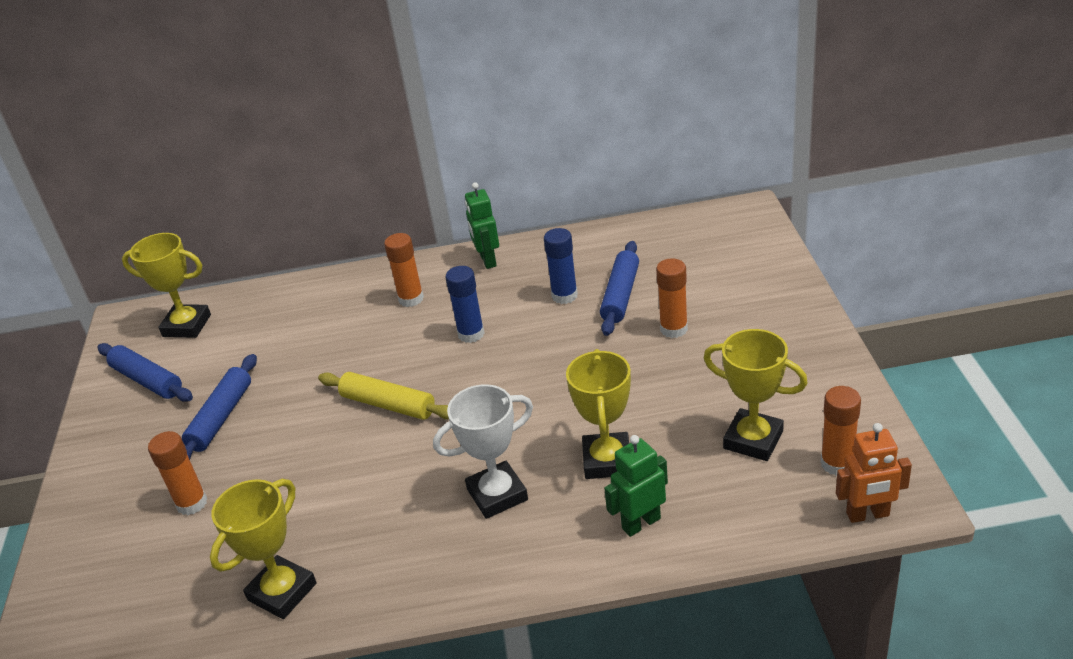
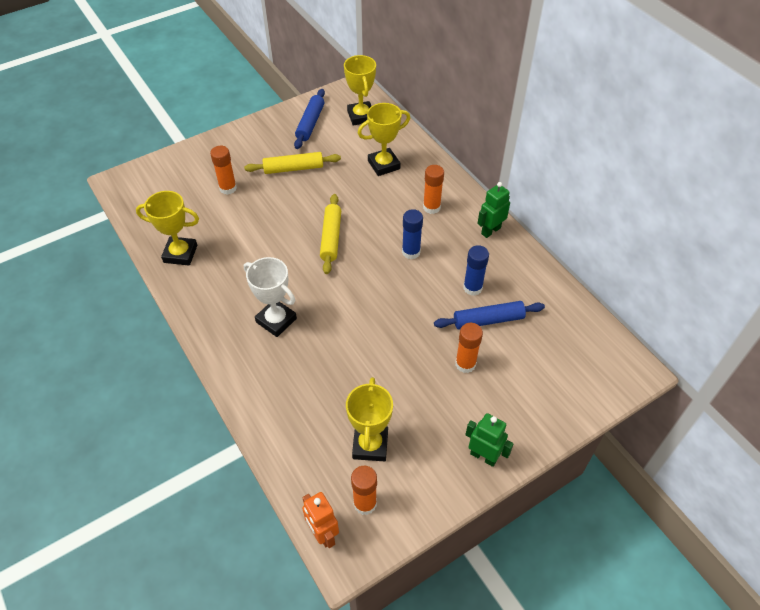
camera: 60 degrees right, 15 degrees up
(221, 417) = (293, 168): blue rolling pin -> yellow rolling pin
(607, 461) = (322, 367): yellow trophy -> yellow trophy (383, 165)
(641, 523) = (276, 402): green robot -> green robot (483, 456)

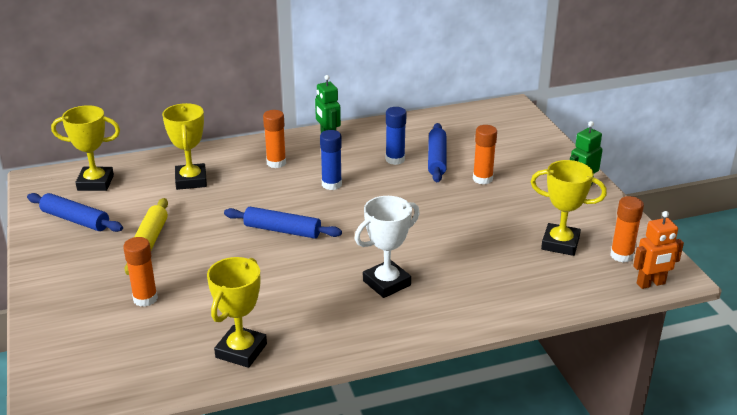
camera: 75 degrees left, 20 degrees down
(331, 238) = (282, 230): yellow rolling pin -> blue rolling pin

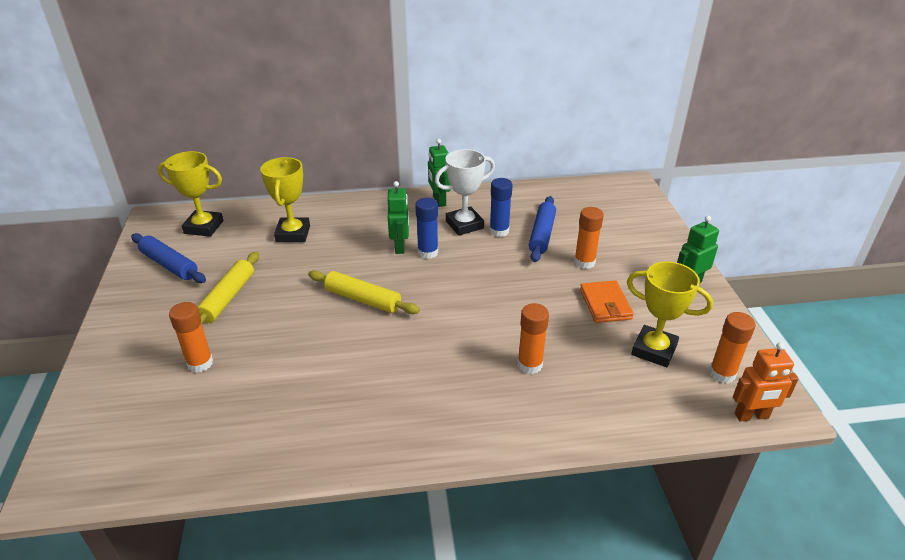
camera: 10 degrees right, 5 degrees up
(241, 351) = (273, 442): yellow trophy -> none
(276, 163) = (380, 223): orange glue stick -> orange glue stick (530, 365)
(282, 230) = (363, 299): blue rolling pin -> yellow rolling pin
(303, 182) = (400, 247): none -> green robot
(386, 283) = (452, 376): white trophy -> white trophy (464, 225)
(509, 212) = (605, 304): none -> orange wallet

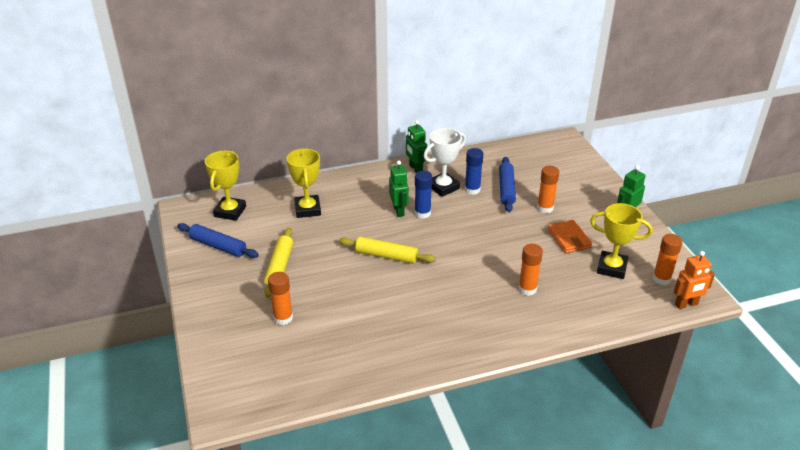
camera: 10 degrees left, 0 degrees up
(204, 227) = (230, 211): yellow trophy -> yellow trophy turned 75 degrees counterclockwise

